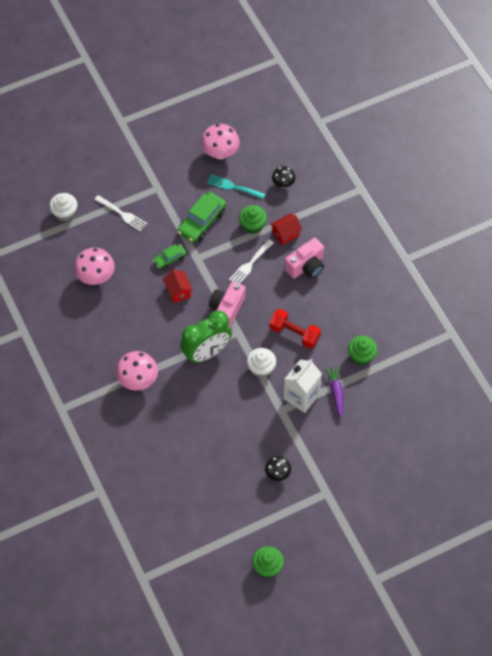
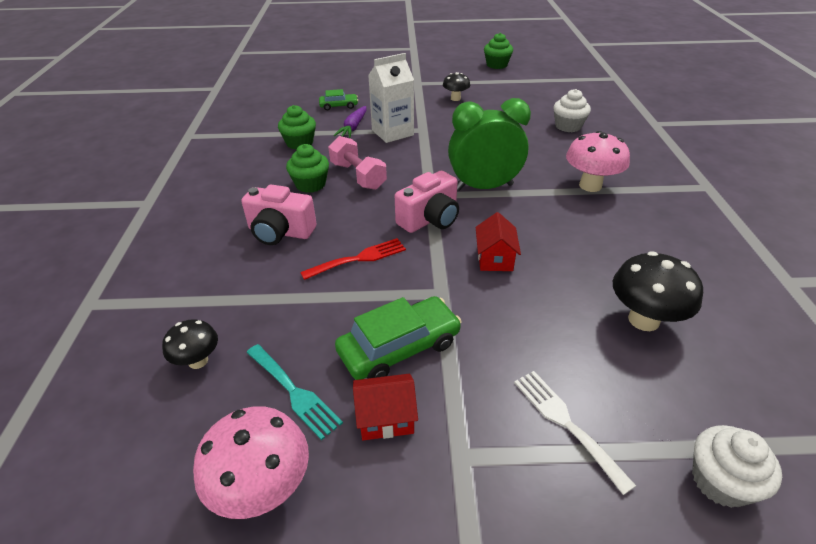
camera: 155 degrees left, 20 degrees down
(96, 277) = (643, 320): pink mushroom -> black mushroom
(170, 259) = (490, 306): green car -> green car (339, 106)
(250, 264) = (359, 258): white fork -> red fork
(252, 225) = (312, 310): green cupcake -> green cupcake (310, 184)
(261, 368) = (422, 160): white cupcake -> white cupcake (568, 126)
(285, 234) = (270, 280): red house -> red house (386, 418)
(294, 333) = (358, 176): red dumbbell -> pink dumbbell
(306, 266) = (280, 232): pink camera -> pink camera turned 150 degrees counterclockwise

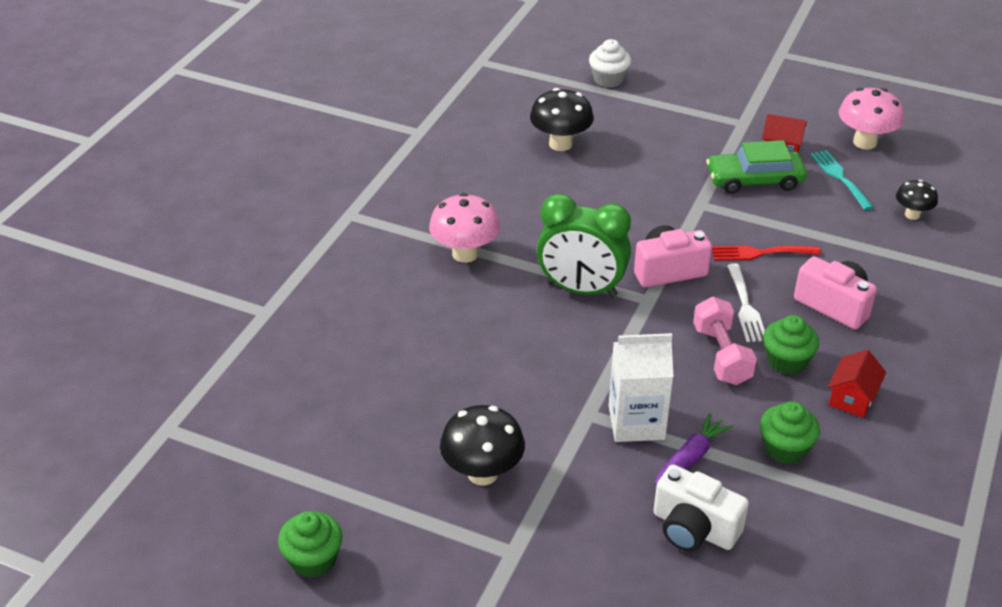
camera: 155 degrees left, 0 degrees up
(339, 106) = (693, 528): green car -> white camera
(455, 98) = (482, 473): black mushroom -> black mushroom, size x1.66
(495, 258) = (633, 215): red house -> red house (852, 398)
(565, 423) = (669, 117): white fork -> white fork (745, 307)
(568, 126) = (382, 347): white cupcake -> none

